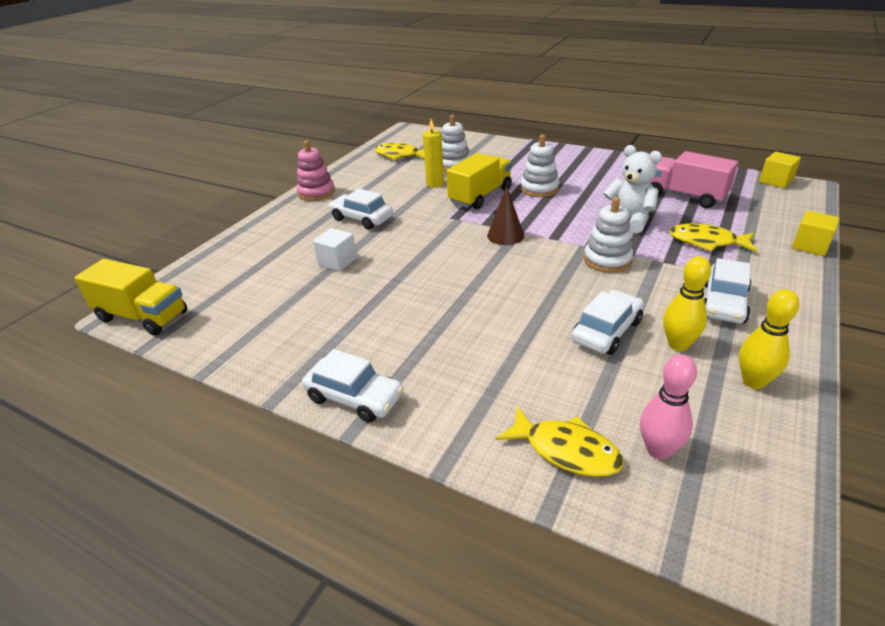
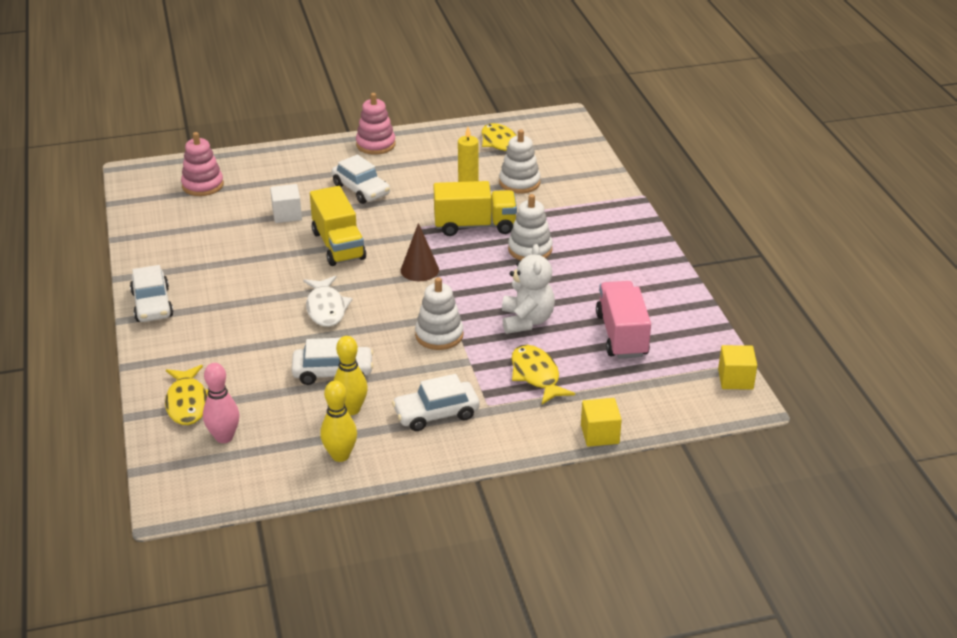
camera: 45 degrees right, 0 degrees up
(143, 316) = (138, 181): yellow truck -> yellow truck (338, 245)
(219, 284) = (203, 185): none -> pink stacking toy
(361, 218) = (361, 190): white car -> white car turned 150 degrees clockwise
(502, 296) = (326, 308): none -> white fish

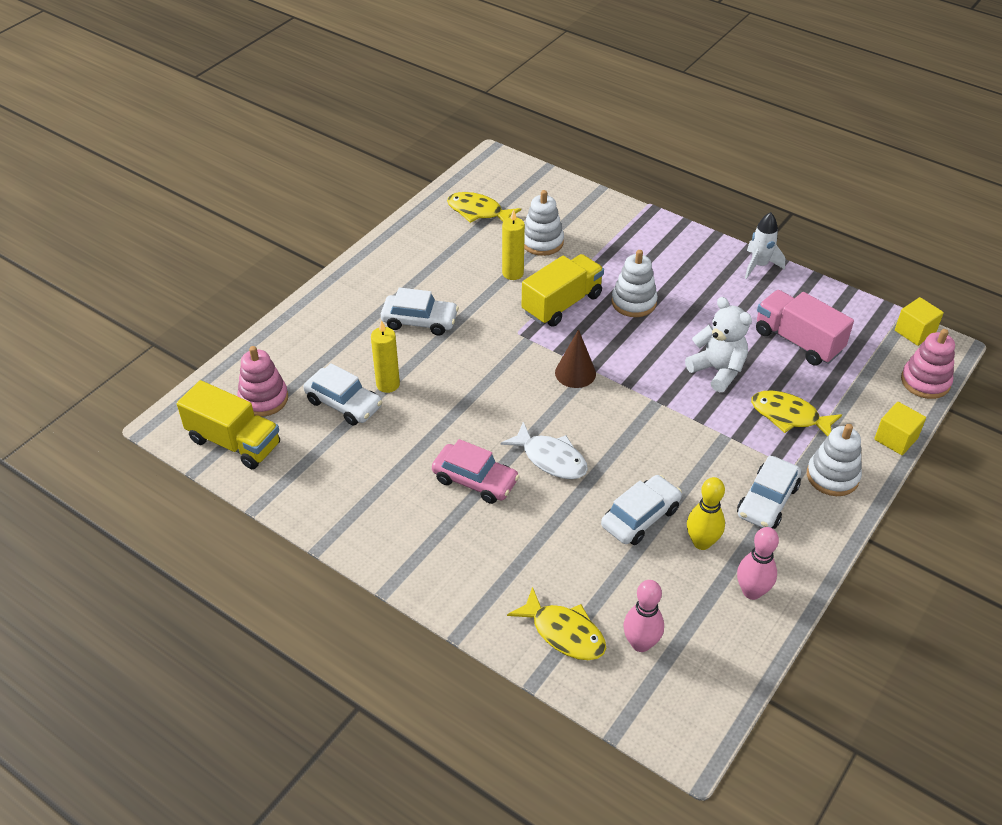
camera: 40 degrees left, 10 degrees up
(152, 304) = (392, 555): white car -> white car (344, 404)
(260, 294) = (475, 480): none -> pink car
(287, 215) = (388, 384): white cube -> yellow candle
(338, 245) = (476, 389): yellow truck -> yellow truck (234, 442)
(340, 455) = (752, 591): yellow bowling pin -> pink bowling pin
(375, 145) = (370, 267): pink stacking toy -> pink stacking toy (925, 381)
(439, 335) = (673, 426): white stacking toy -> white stacking toy (832, 476)
(670, 274) = (759, 265): none -> white rocket

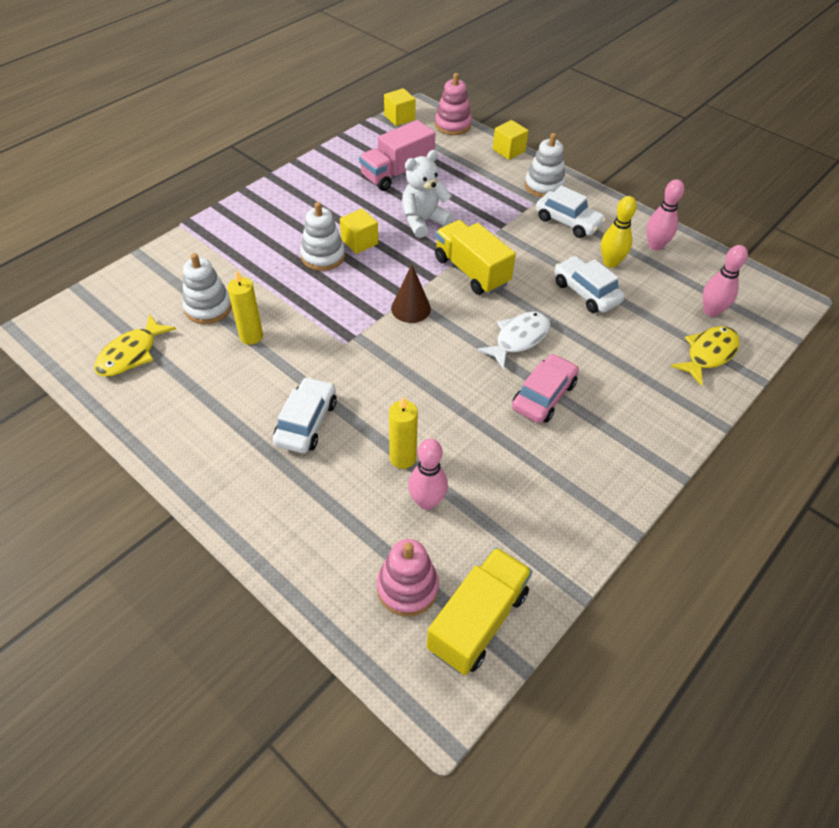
camera: 85 degrees left, 5 degrees up
(344, 404) = (427, 501): white car -> pink bowling pin
(562, 304) = (311, 305): yellow truck -> yellow truck (471, 271)
(665, 325) = (359, 242): none -> yellow cube
(759, 265) = (297, 175): white rocket -> none
(789, 416) = (480, 194): yellow fish -> none

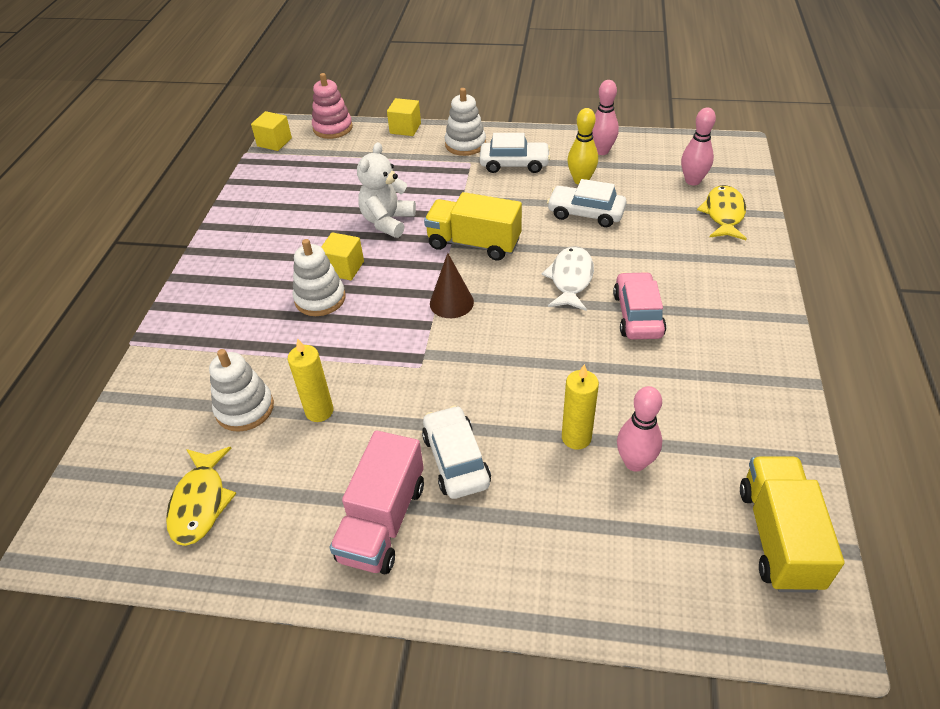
camera: 30 degrees left, 5 degrees down
(397, 173) = (320, 191): pink truck -> pink truck (383, 521)
(407, 587) = (695, 549): pink stacking toy -> none

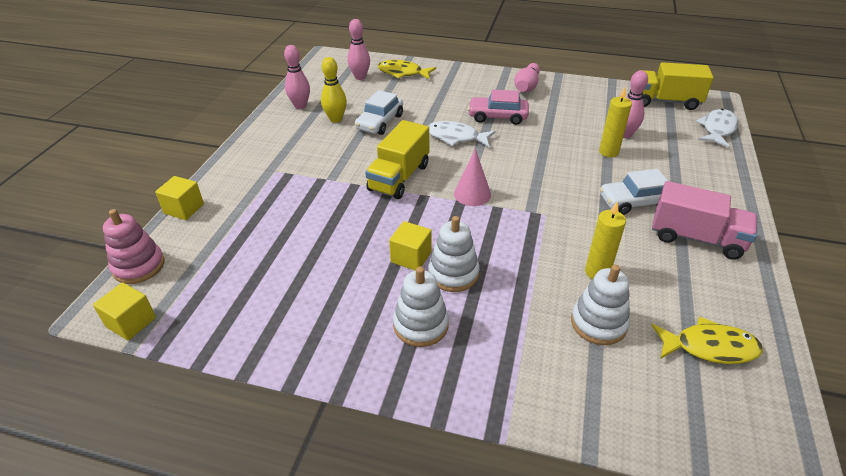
camera: 85 degrees left, 5 degrees down
(387, 221) = (347, 226): white teddy bear -> none
(451, 302) = (472, 194): brown cone -> pink cone
(465, 144) = (243, 172): white stacking toy -> white stacking toy (421, 325)
(514, 164) = (293, 148): white car -> none
(701, 612) = (717, 129): none -> white fish
(744, 343) = (526, 87): none -> pink bowling pin

